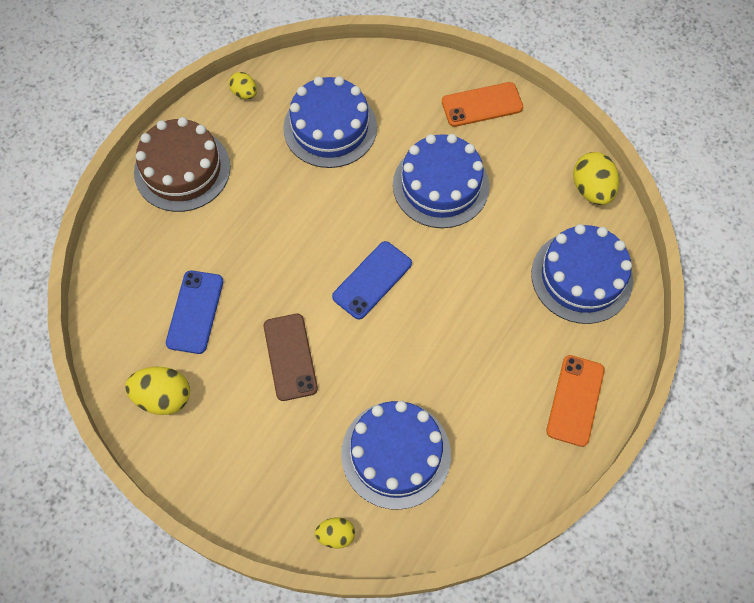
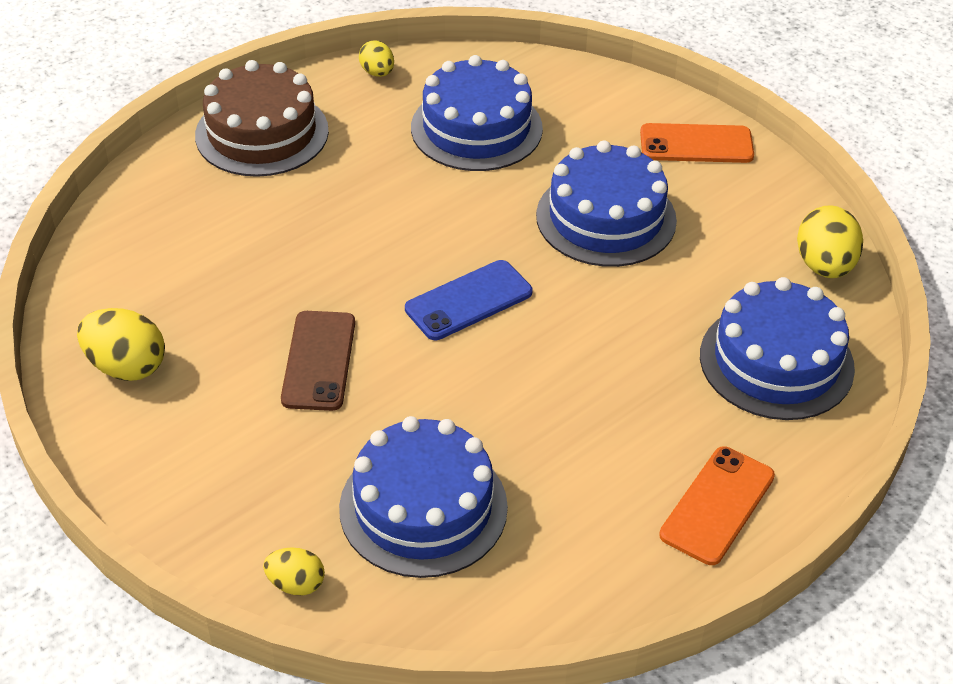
camera: 15 degrees right, 20 degrees down
(195, 312) = (211, 283): blue phone -> none

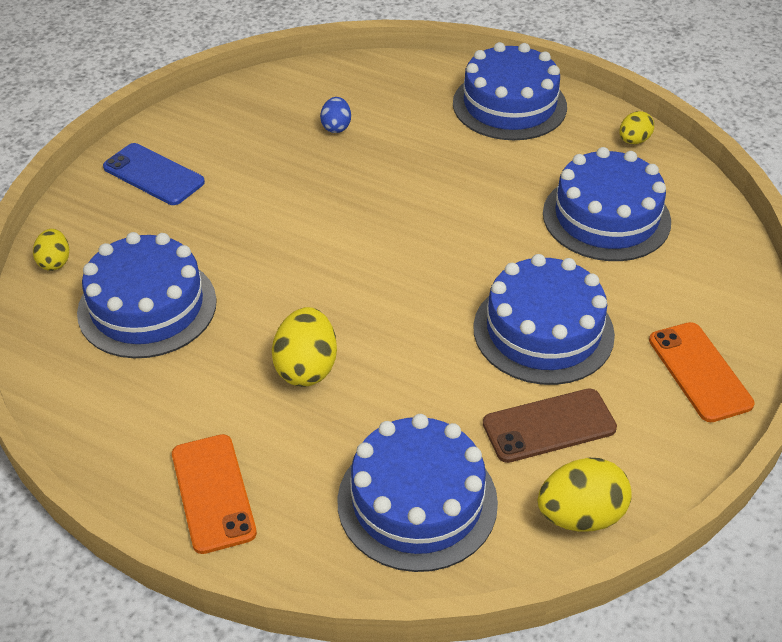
camera: 70 degrees right, 0 degrees up
(126, 366) = (225, 122): yellow egg -> yellow egg (306, 368)
(205, 273) = (336, 127): none -> blue egg
(262, 133) = (509, 105): brown cake -> blue cake
(318, 361) = (274, 209): brown phone -> brown phone (549, 426)
(468, 301) = (384, 271): blue phone -> blue phone (153, 175)
(717, 505) = (213, 493): orange phone -> orange phone turned 60 degrees clockwise

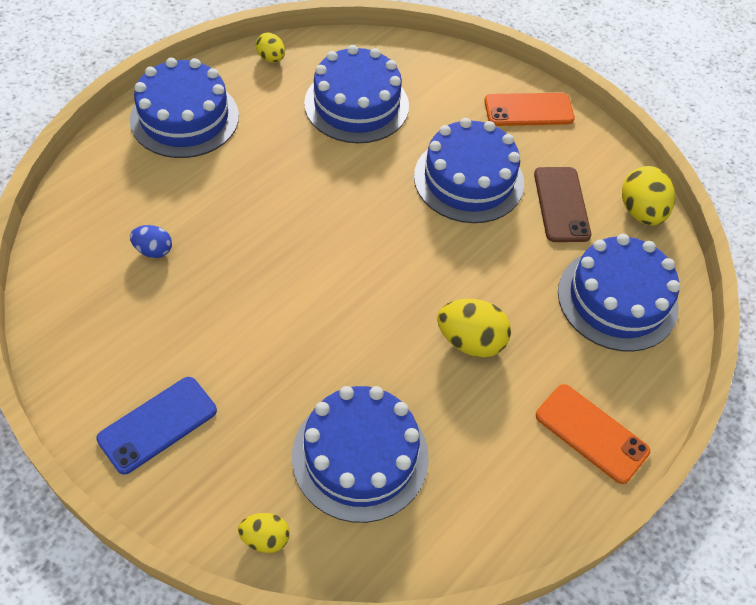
camera: 80 degrees left, 10 degrees up
(213, 493) = (591, 433): orange phone -> orange phone turned 45 degrees clockwise

